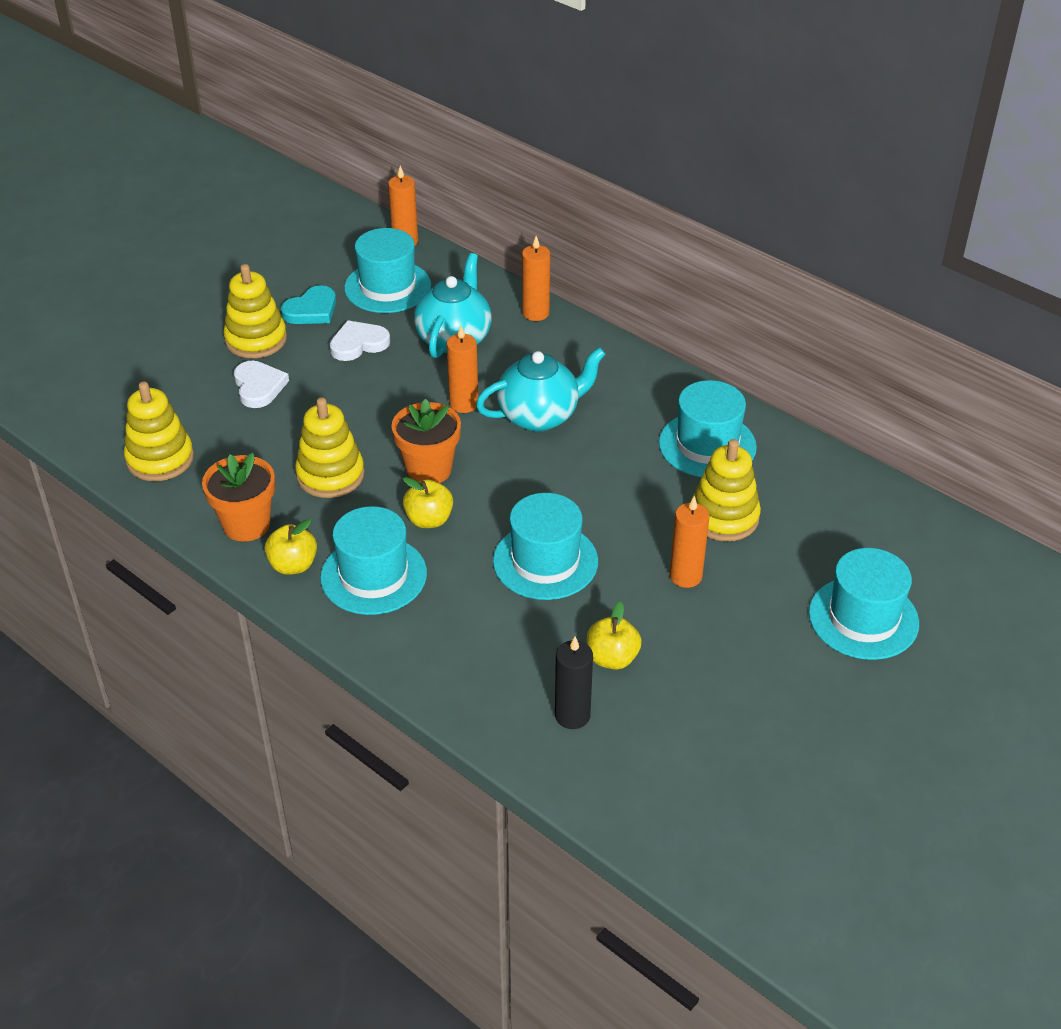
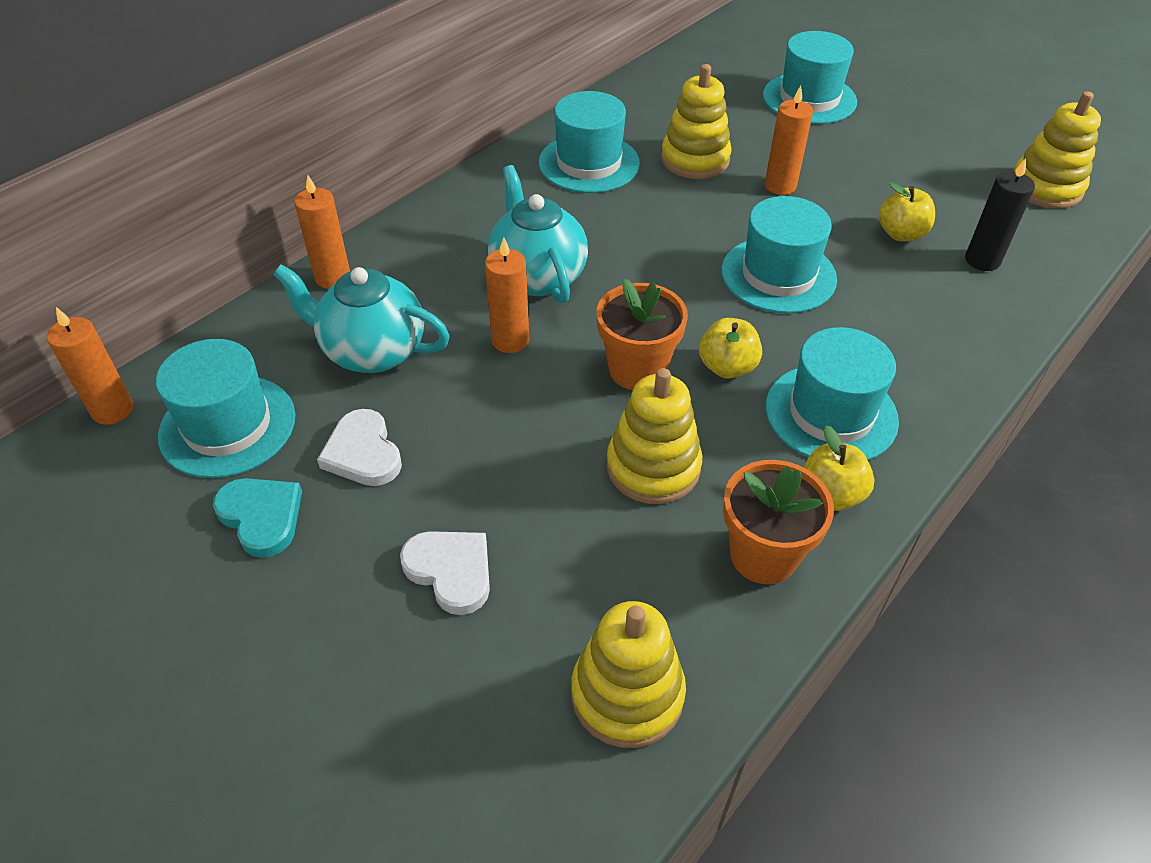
camera: 90 degrees left, 5 degrees up
(256, 339) = (325, 588): yellow stacking toy -> yellow stacking toy (1045, 188)
(259, 386) = (451, 571): white heart -> white heart turned 60 degrees clockwise

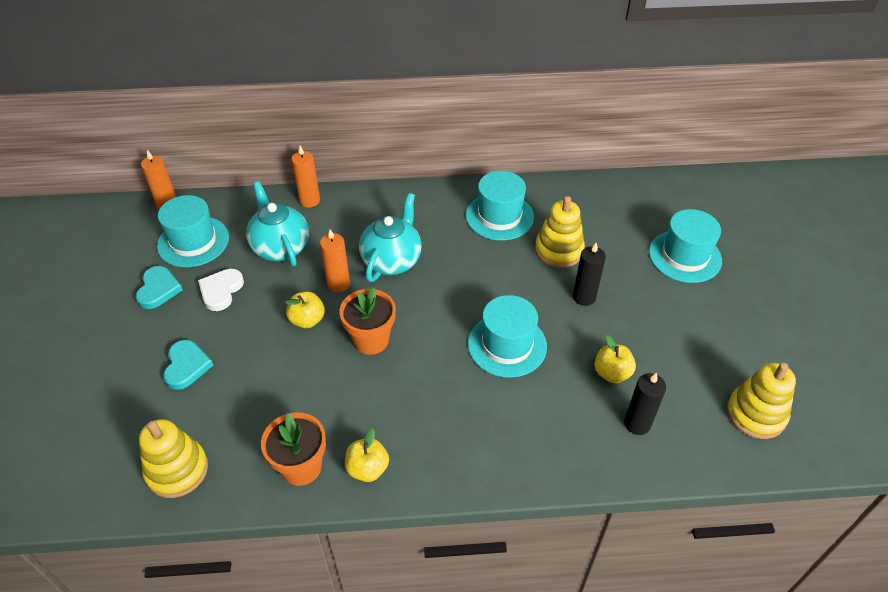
camera: 45 degrees right, 0 degrees up
(451, 571) = (186, 366): white heart -> turquoise heart
(653, 467) = (314, 390): yellow stacking toy -> none
(727, 367) = (411, 371): yellow apple -> yellow apple (307, 320)
(780, 186) = (584, 297): orange candle -> black candle
(831, 413) = (425, 433): turquoise hat -> none

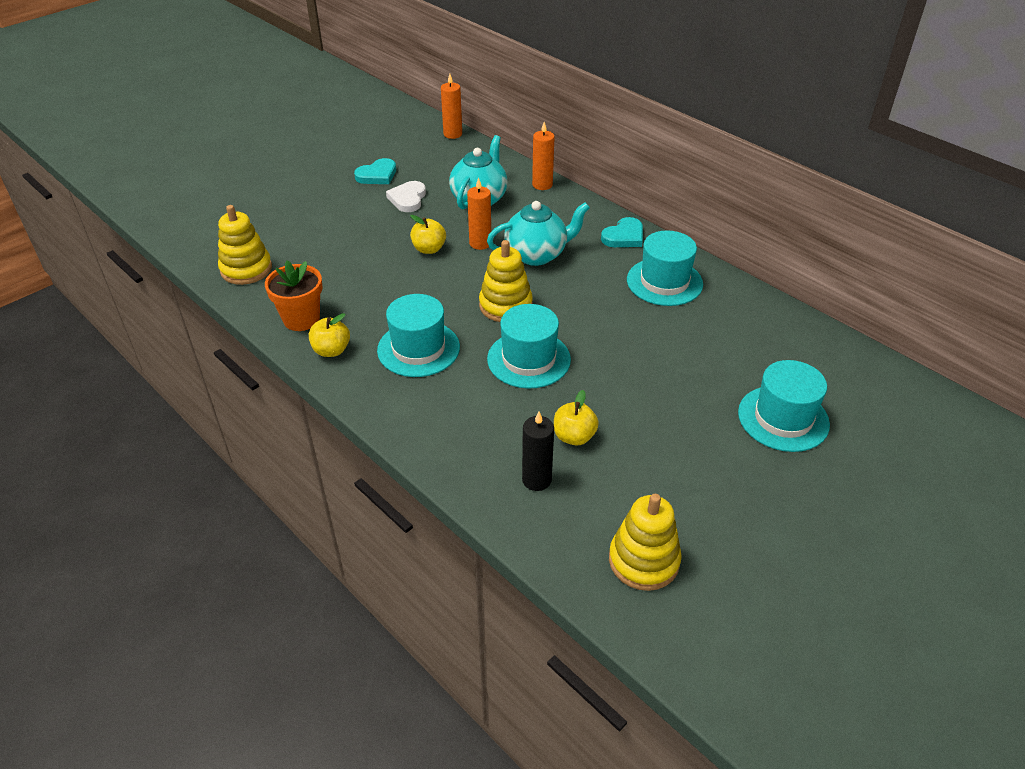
camera: 50 degrees right, 5 degrees down
(186, 366) = (329, 224): turquoise heart -> turquoise heart (624, 236)
(193, 241) = (435, 162): turquoise hat -> turquoise hat (418, 348)
(221, 291) = (408, 199): white heart -> white heart turned 60 degrees counterclockwise
(371, 340) = (447, 288): orange flower pot -> none
(558, 250) = (673, 335): yellow stacking toy -> yellow stacking toy (505, 305)
(584, 297) = (639, 377): black candle -> none

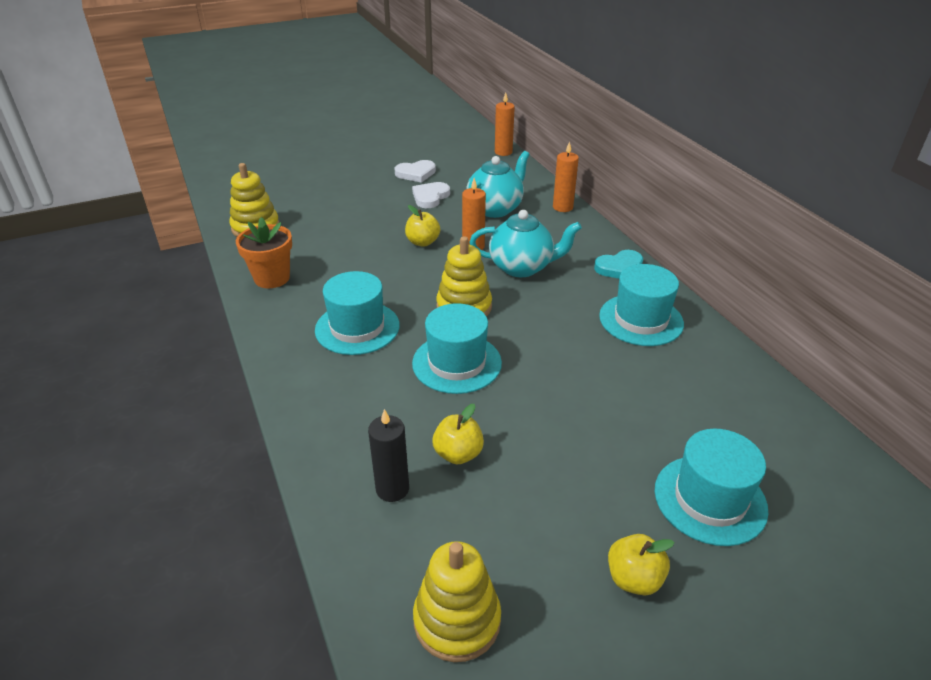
camera: 20 degrees right, 5 degrees down
(331, 350) = (279, 311): yellow apple -> yellow apple (634, 578)
(377, 175) = (416, 173): turquoise heart -> white heart

